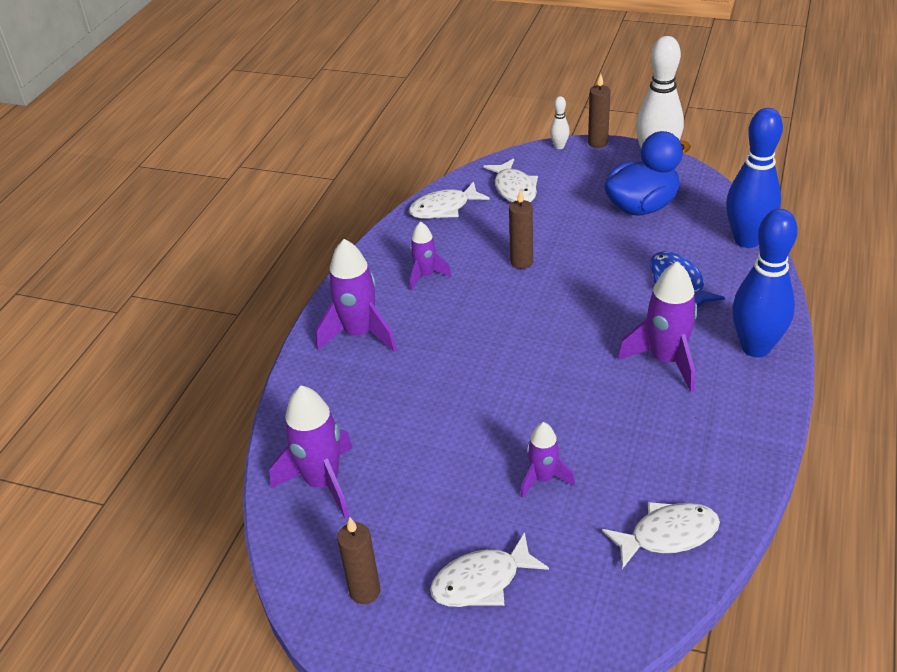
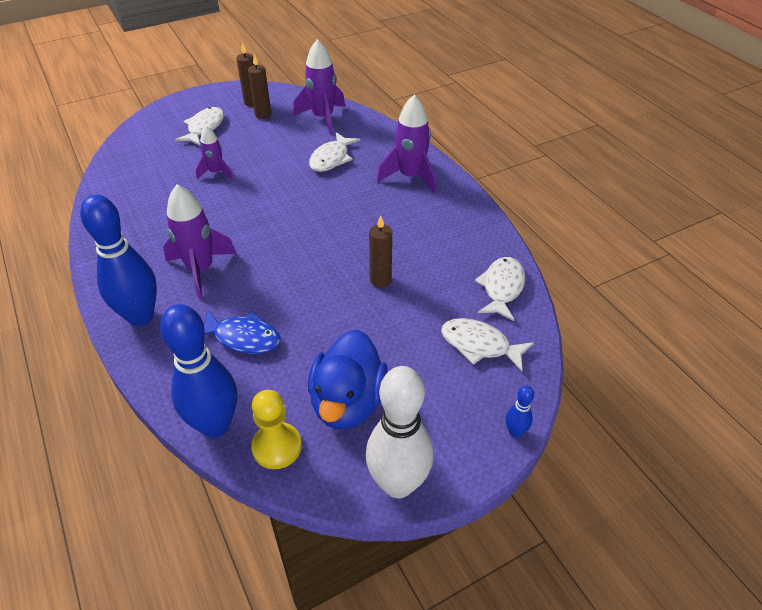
camera: 130 degrees right, 5 degrees up
(426, 276) = (429, 230): purple rocket -> none
(559, 146) = (515, 432): white bowling pin -> blue bowling pin
(597, 143) = (487, 468): brown candle -> brown candle (263, 114)
(667, 535) = (127, 184): white fish -> white fish (331, 158)
(714, 209) = (277, 447): none -> yellow pawn

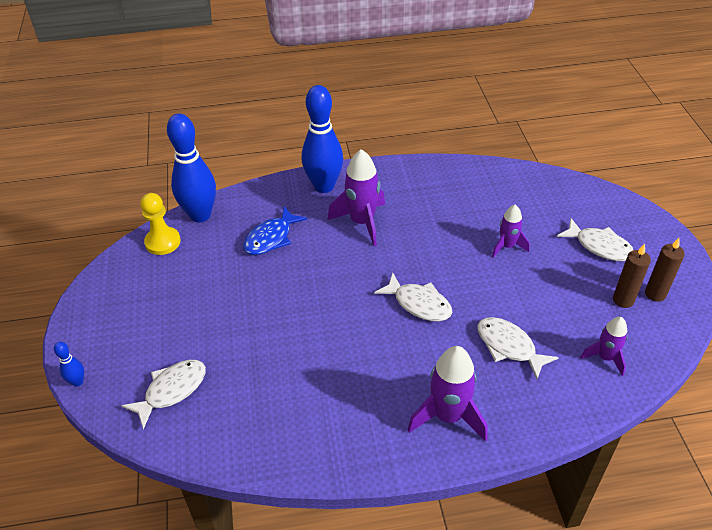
camera: 110 degrees right, 0 degrees up
(323, 118) = (605, 358): purple rocket -> purple rocket, size x0.60
(348, 402) = (173, 286): blue duck -> none
(380, 280) = (289, 340): brown candle -> none
(398, 484) = (91, 297): white bowling pin -> none
(502, 288) = (228, 438): white fish -> white fish (419, 304)

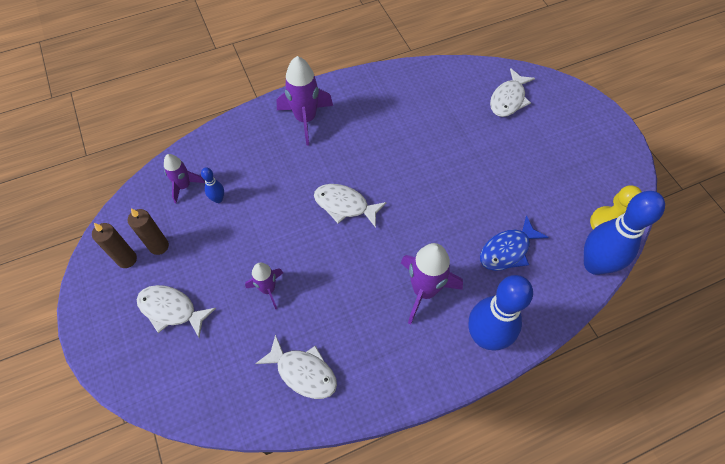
camera: 165 degrees right, 15 degrees up
(77, 382) = (579, 92): blue bowling pin -> blue bowling pin (218, 199)
(271, 238) = (507, 250): blue fish -> blue fish turned 150 degrees counterclockwise
(509, 347) = (263, 180): white fish -> white fish (303, 372)

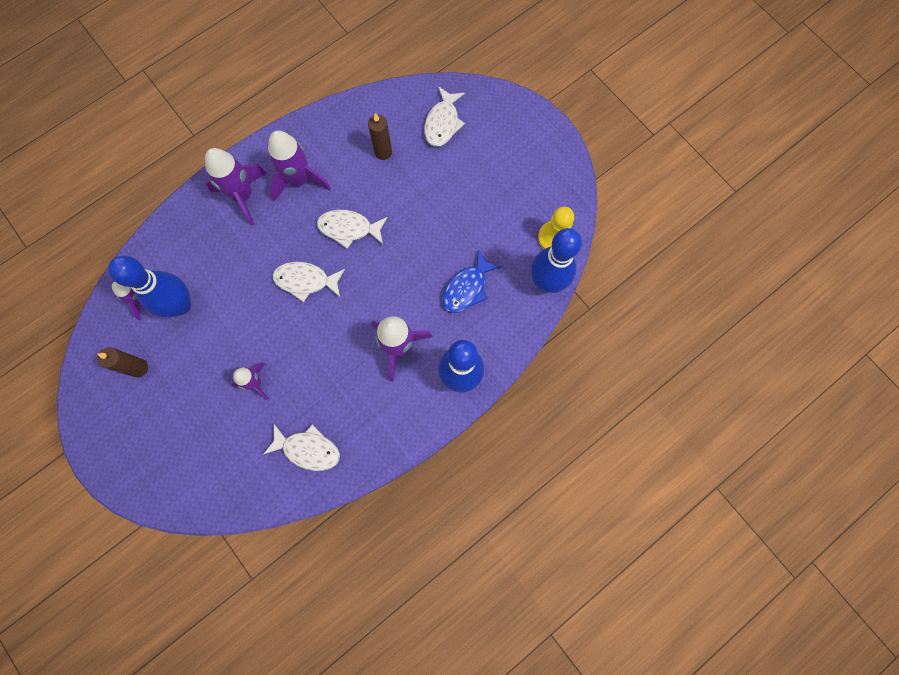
camera: 15 degrees left, 15 degrees up
(127, 259) = (112, 389): brown candle -> brown candle (383, 152)
(171, 310) = (172, 425): white fish -> white fish (349, 228)
(218, 199) = (181, 305): blue bowling pin -> blue bowling pin, size x2.31
(361, 117) = (299, 180): none -> purple rocket

